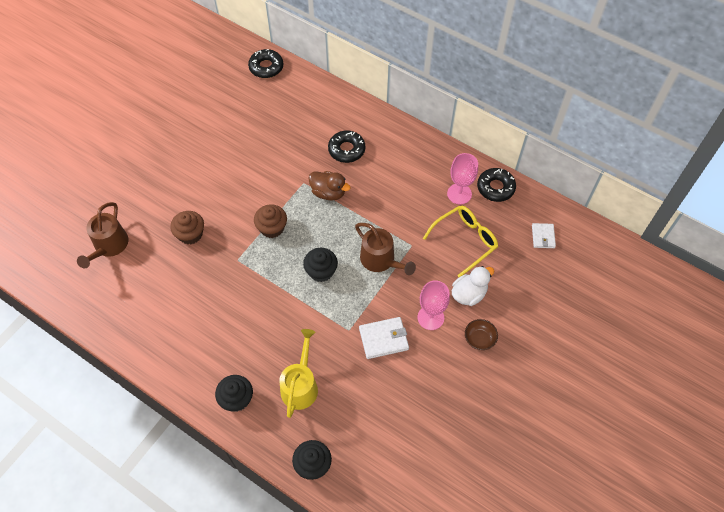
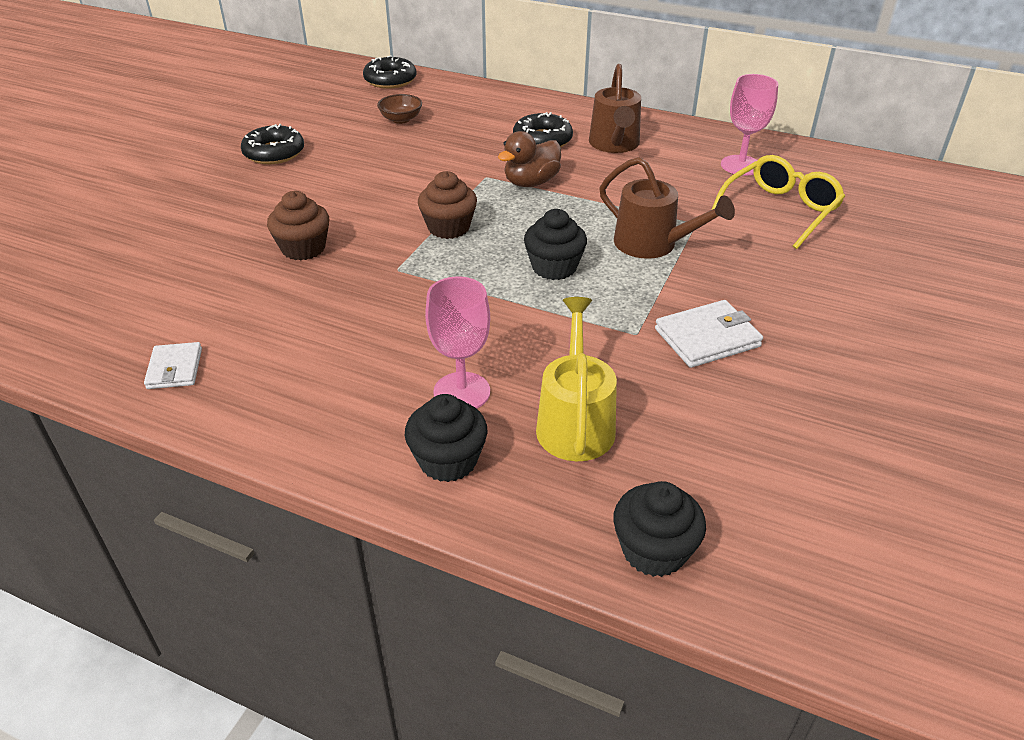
camera: 10 degrees left, 20 degrees down
(109, 246) = (150, 277): brown watering can -> brown watering can (614, 144)
(328, 192) = (531, 183): brown duck -> brown duck turned 120 degrees clockwise
(430, 317) = (776, 301): pink goblet -> pink goblet (461, 392)
(469, 294) = (824, 267): white duck -> none
(479, 339) = (879, 318): brown bowl -> brown bowl (401, 119)
(495, 188) = (792, 155): black donut -> black donut (274, 153)
(543, 236) = (900, 194): white wallet -> white wallet (175, 368)

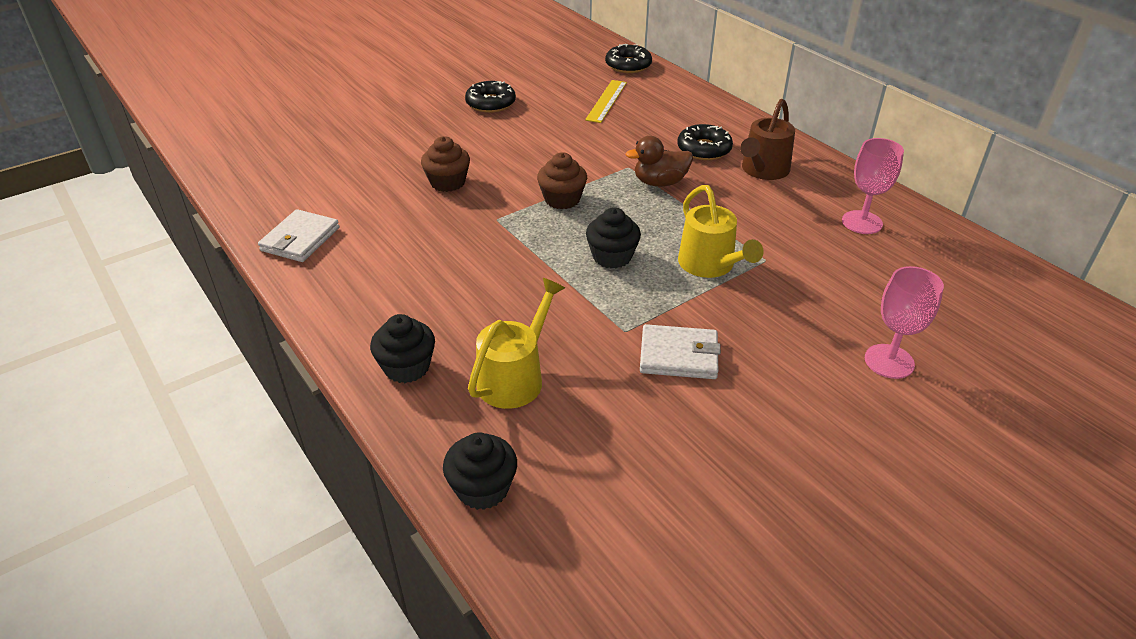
camera: 30 degrees right, 0 degrees up
(175, 368) = (300, 239): white wallet -> white wallet, size x1.52
(401, 119) = (606, 101): brown bowl -> yellow ruler
(461, 392) = (458, 324): pink goblet -> pink goblet (889, 361)
(652, 244) = (710, 265): brown watering can -> yellow watering can
(780, 210) = (857, 273): yellow glasses -> none

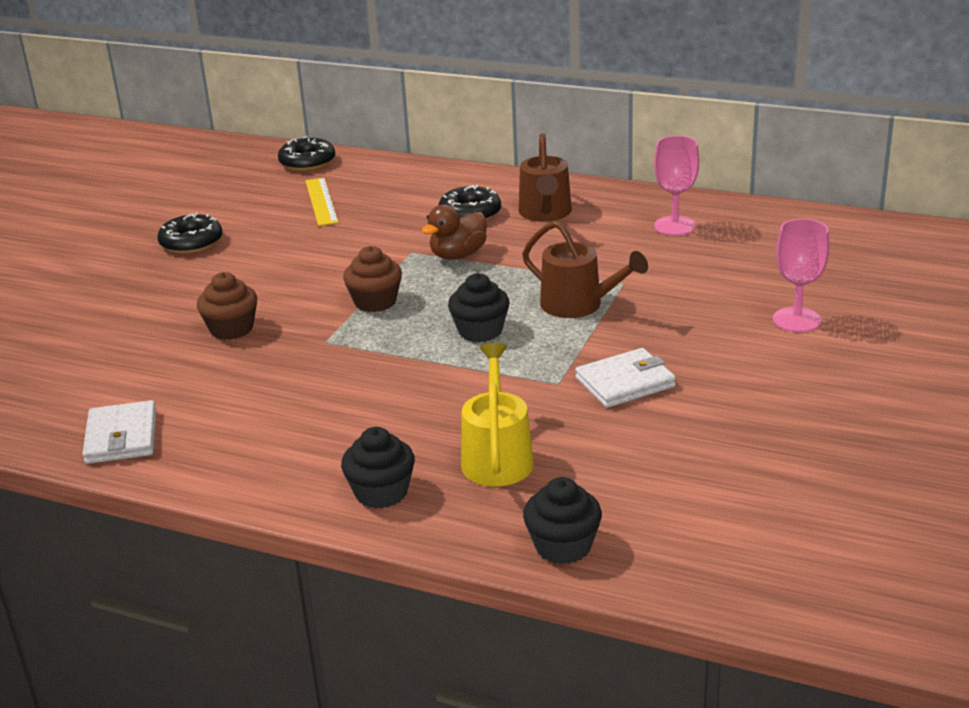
camera: 30 degrees left, 10 degrees down
(710, 265) = (578, 305): yellow watering can -> brown watering can

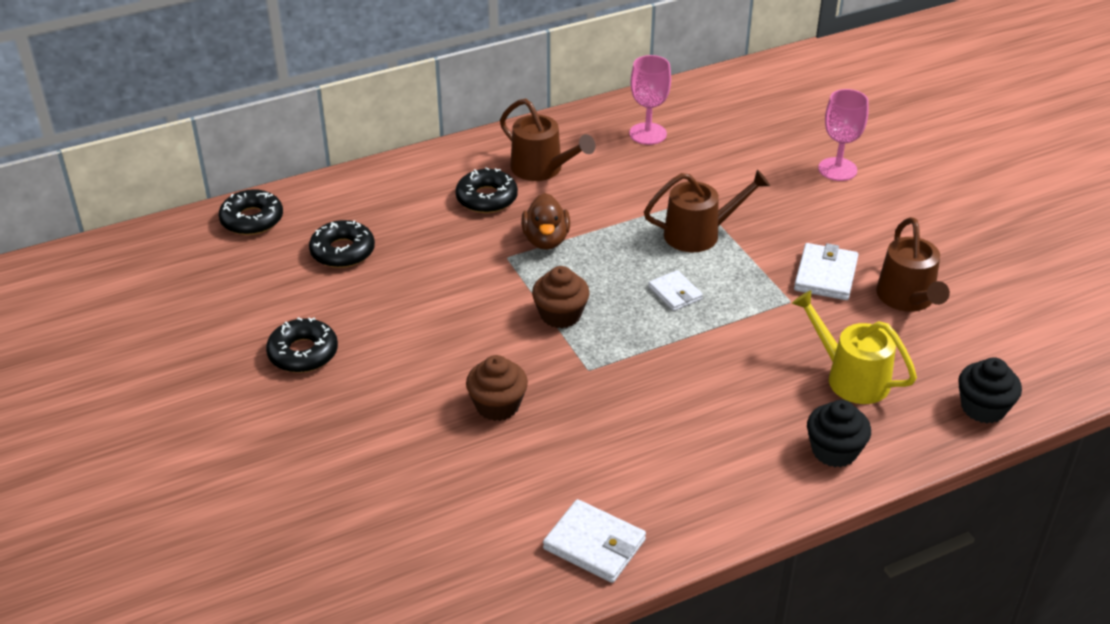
camera: 50 degrees left, 10 degrees up
(321, 201) = (342, 251): yellow ruler -> black donut
(480, 331) = (675, 293): black cupcake -> white wallet
(664, 436) = (907, 298): none -> brown watering can

